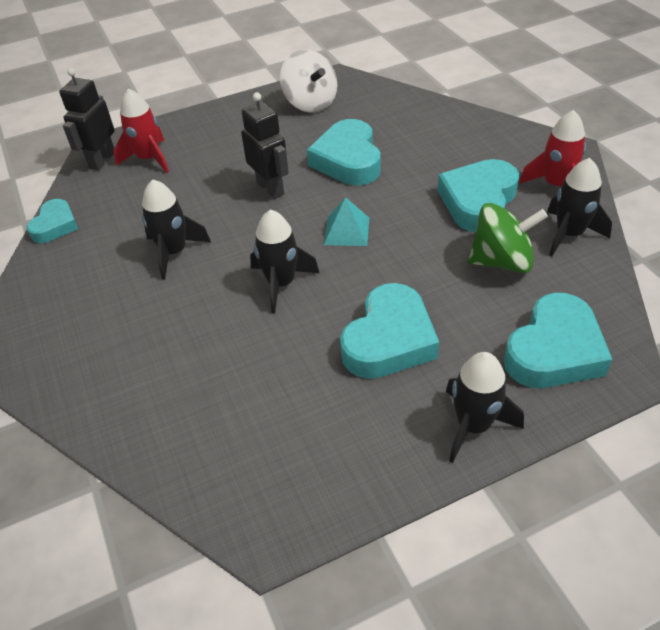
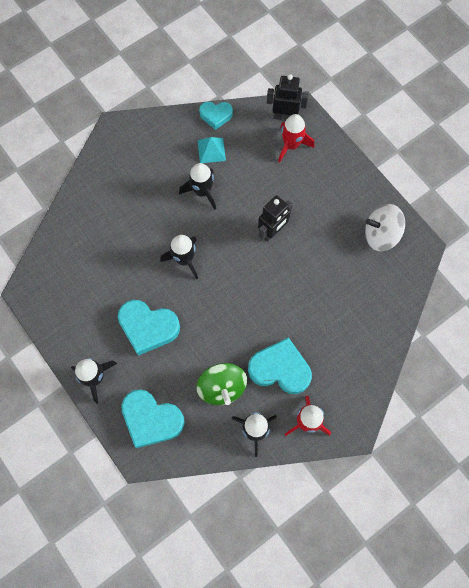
camera: 75 degrees right, 25 degrees up
(310, 103) = (380, 235): white spinning top -> white spinning top turned 45 degrees clockwise
(347, 231) = (237, 288): turquoise pyramid -> turquoise pyramid (211, 150)
(348, 160) = (312, 275): turquoise heart -> none

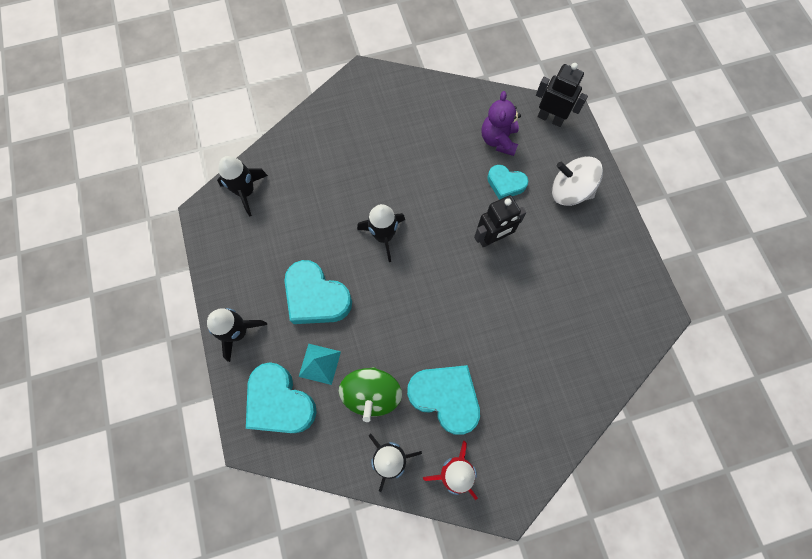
camera: 20 degrees right, 0 degrees up
(202, 191) = (430, 169): black rocket -> black rocket (246, 192)
(211, 150) = (457, 129): turquoise pyramid -> turquoise pyramid (320, 364)
(216, 115) = (475, 94): turquoise heart -> turquoise heart (505, 184)
(249, 148) = (498, 140): none -> purple teddy bear
(291, 145) = (547, 151): red rocket -> none
(380, 235) = (616, 283): white spinning top -> white spinning top (569, 191)

